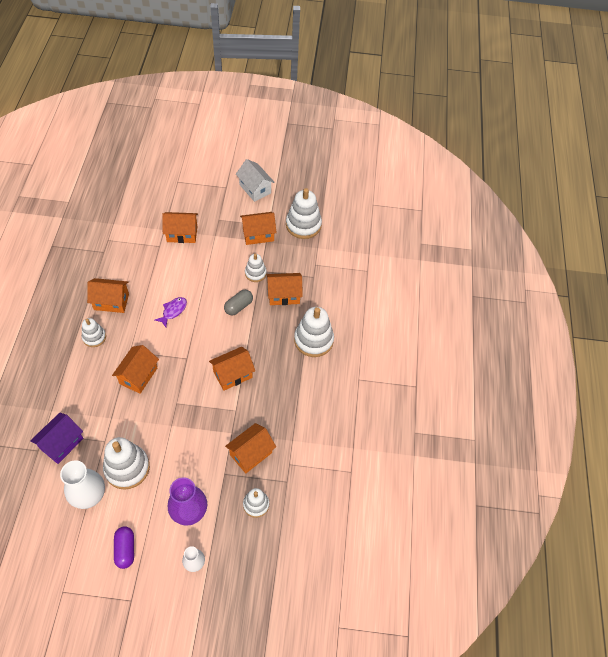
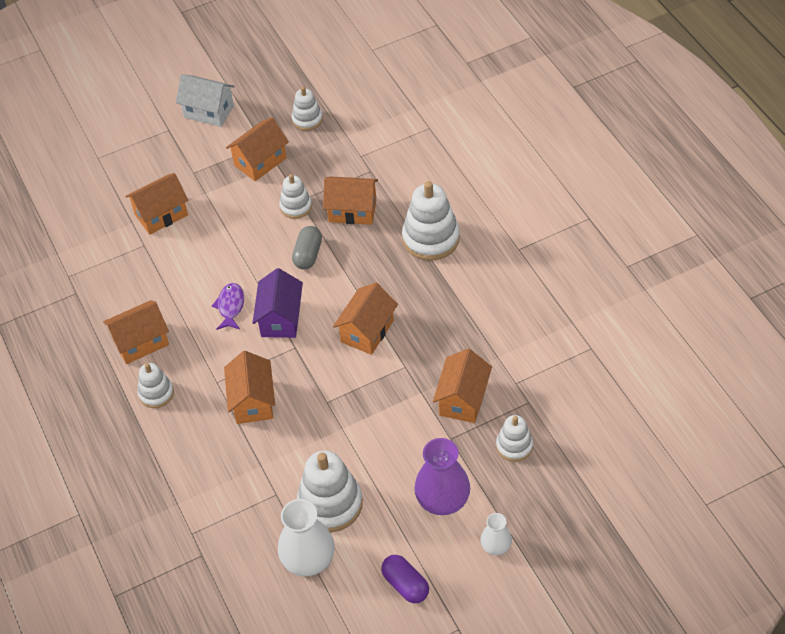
camera: 25 degrees left, 5 degrees down
(61, 443) = (225, 529): purple house -> purple house (280, 318)
(284, 295) = (352, 211): orange house -> orange house turned 45 degrees clockwise
(303, 225) = (307, 119): white stacking toy -> white stacking toy, size x0.58

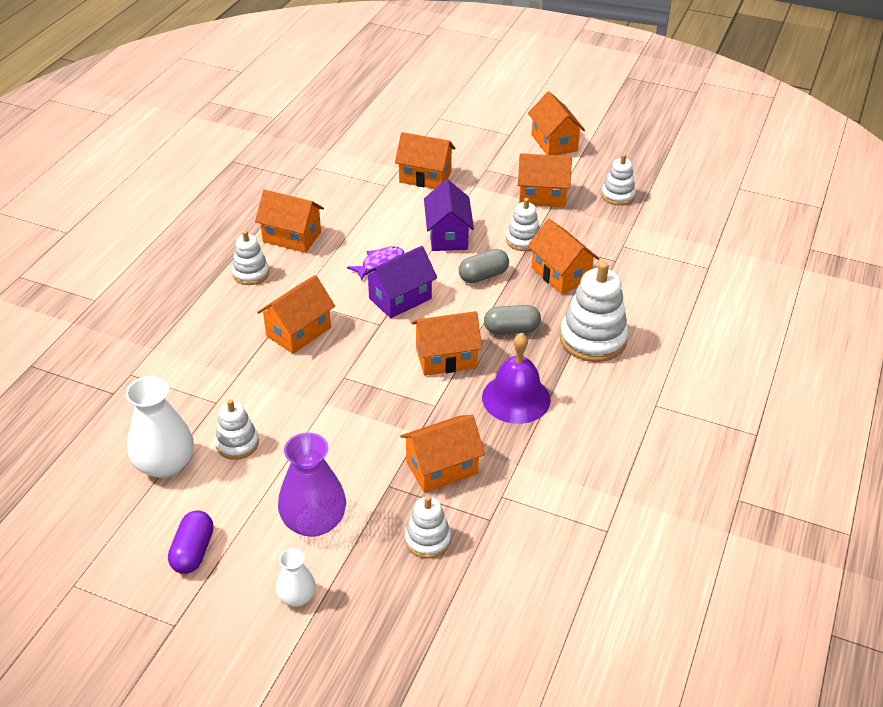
camera: 45 degrees right, 10 degrees down
(209, 111) = (554, 143): white house -> orange house
(243, 246) = (448, 236): none -> purple house
(330, 504) = (237, 444): white stacking toy -> white stacking toy, size x0.58
(377, 276) = (511, 329): none -> grey capsule
(442, 318) = (516, 398): none -> purple bell

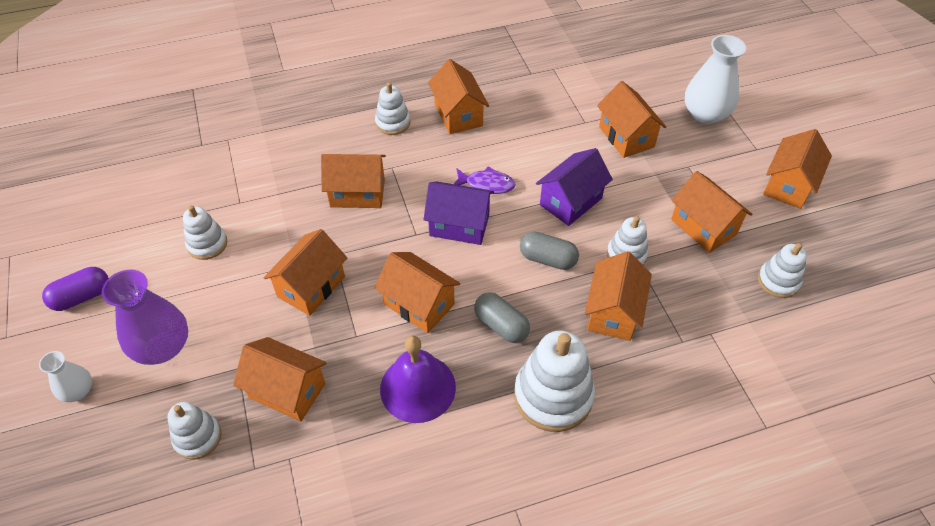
camera: 50 degrees right, 10 degrees up
(165, 464) = (155, 220): white vase -> white vase (705, 114)
(360, 405) = (311, 287): none -> orange house

